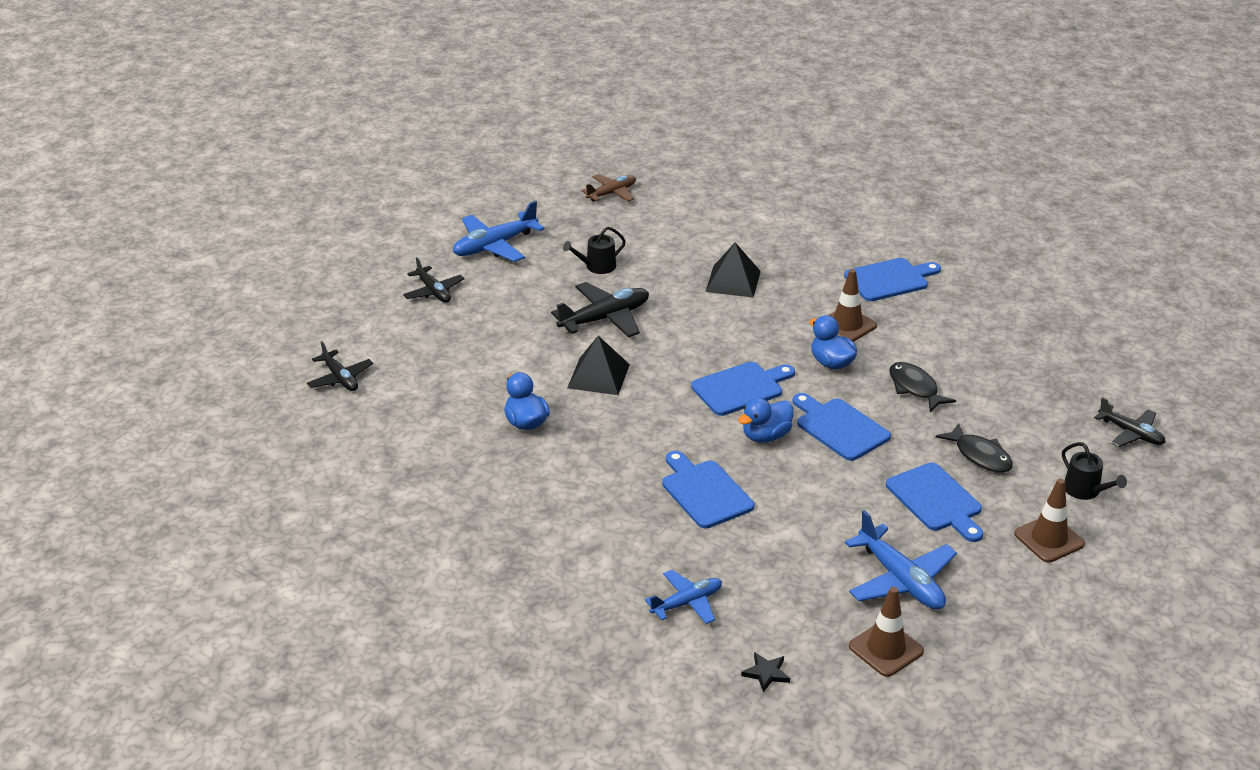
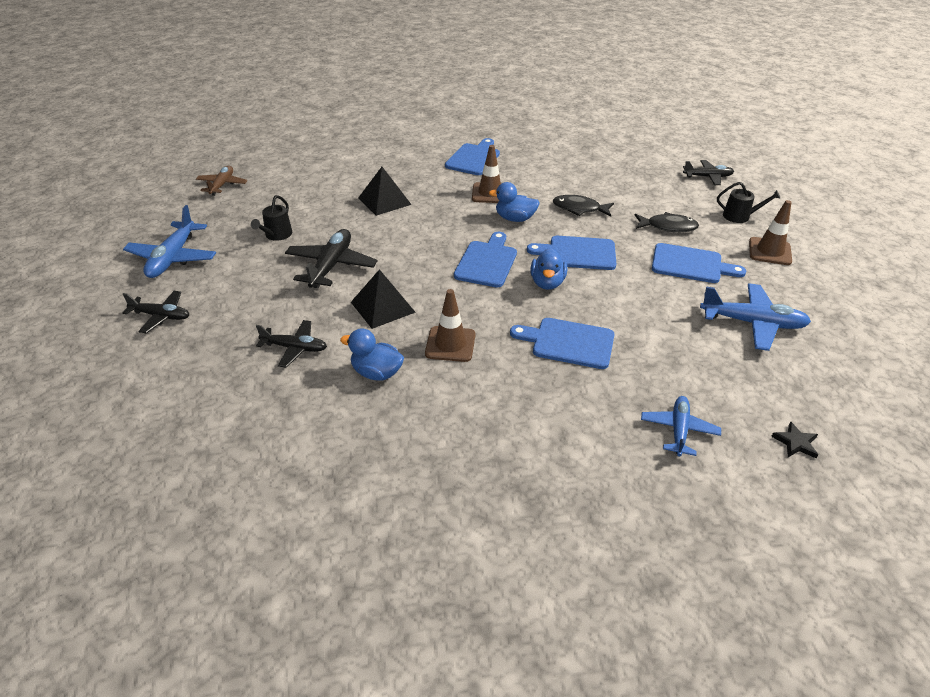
camera: 45 degrees left, 5 degrees up
(340, 378) = (158, 436): black plane -> black plane (294, 348)
(886, 649) = (817, 372): brown traffic cone -> brown traffic cone (450, 344)

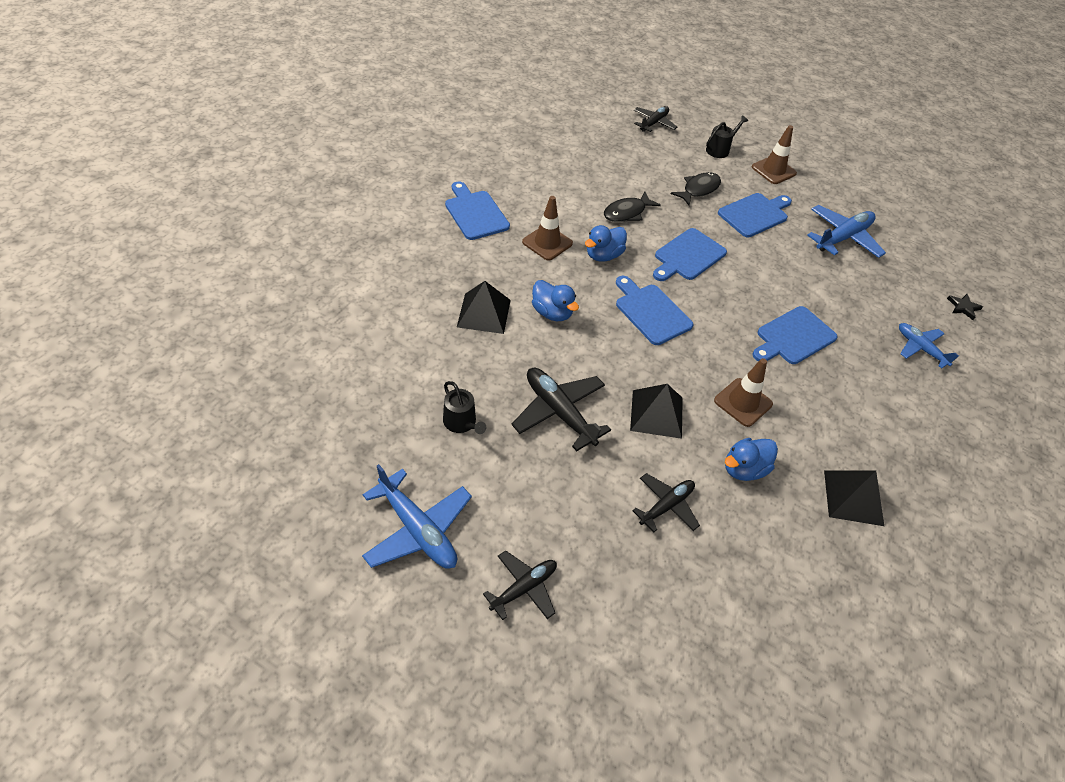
camera: 55 degrees left, 10 degrees up
(222, 185) = (302, 415): brown plane -> none
(417, 451) = (853, 497): none -> black pyramid
(547, 283) = (711, 298): blue duck -> blue duck (552, 313)

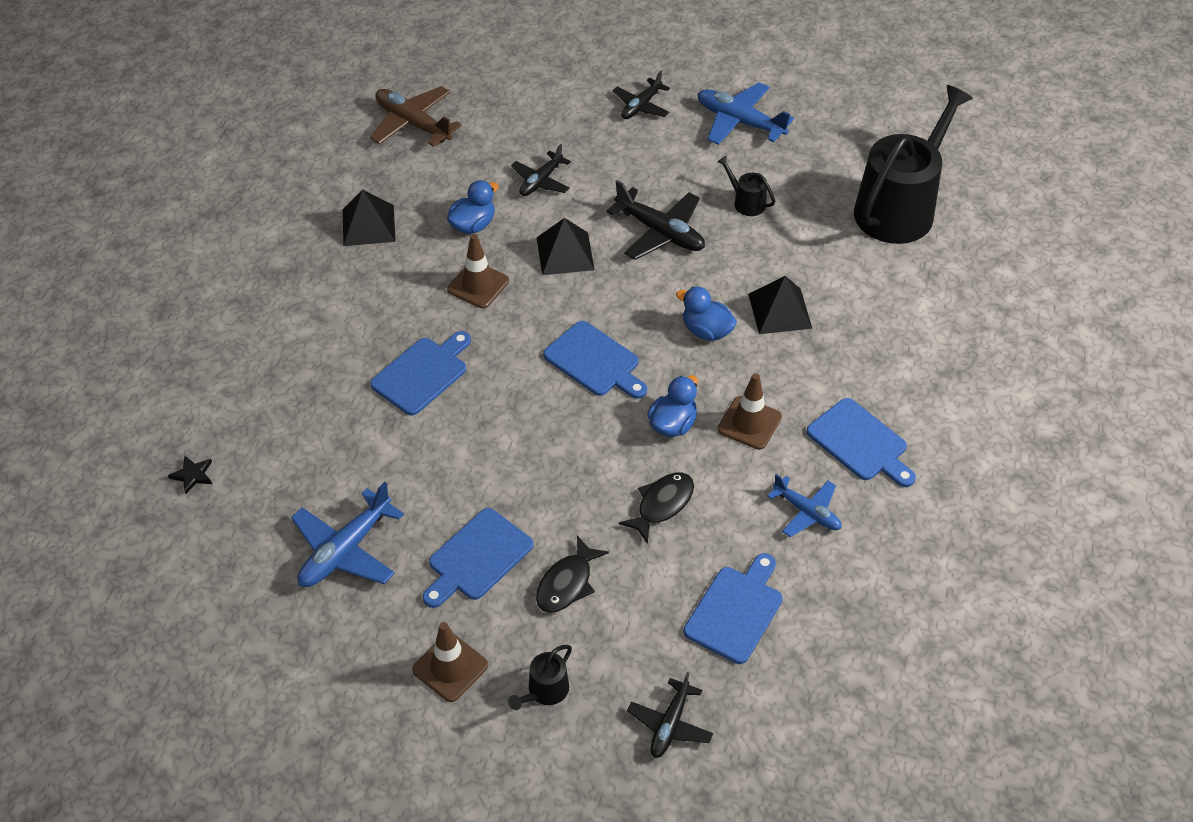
camera: 170 degrees right, 0 degrees up
(318, 377) = (899, 208): none -> black watering can
(688, 256) = (564, 454): blue cutting board -> blue cutting board (736, 611)
(811, 638) = (413, 123): none -> brown plane
(920, 348) = (266, 399): blue plane -> blue plane (807, 512)

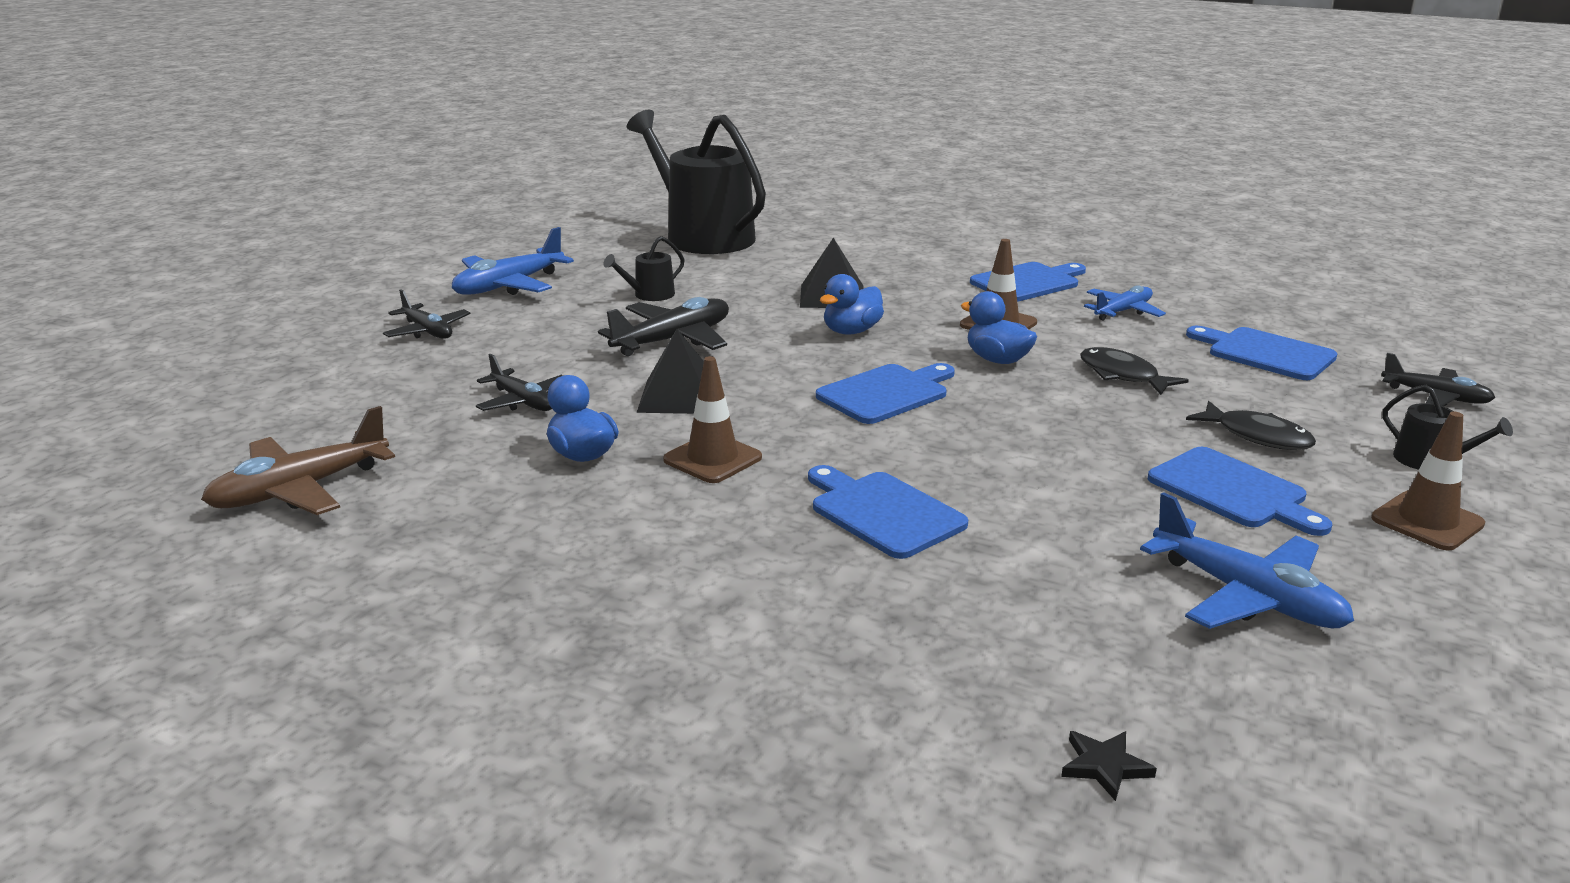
camera: 80 degrees left, 25 degrees down
(368, 225) = (522, 543): black pyramid -> none

